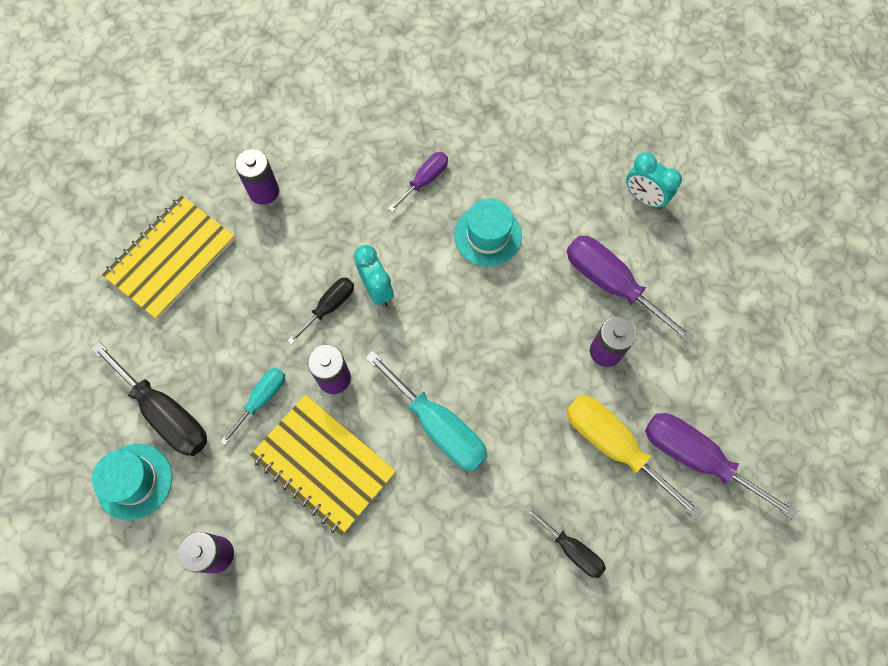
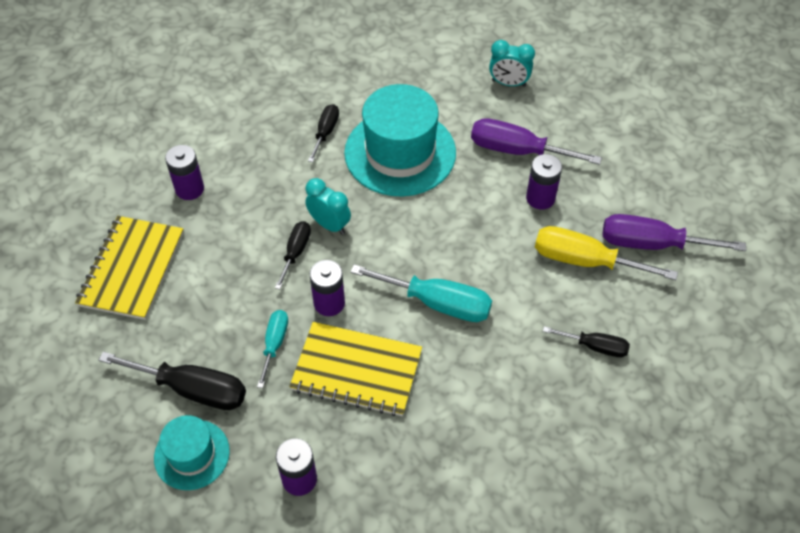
camera: 25 degrees left, 15 degrees down
(425, 180) = (325, 132): purple screwdriver -> black screwdriver
(487, 235) = (400, 153): turquoise hat -> turquoise hat, size x1.82

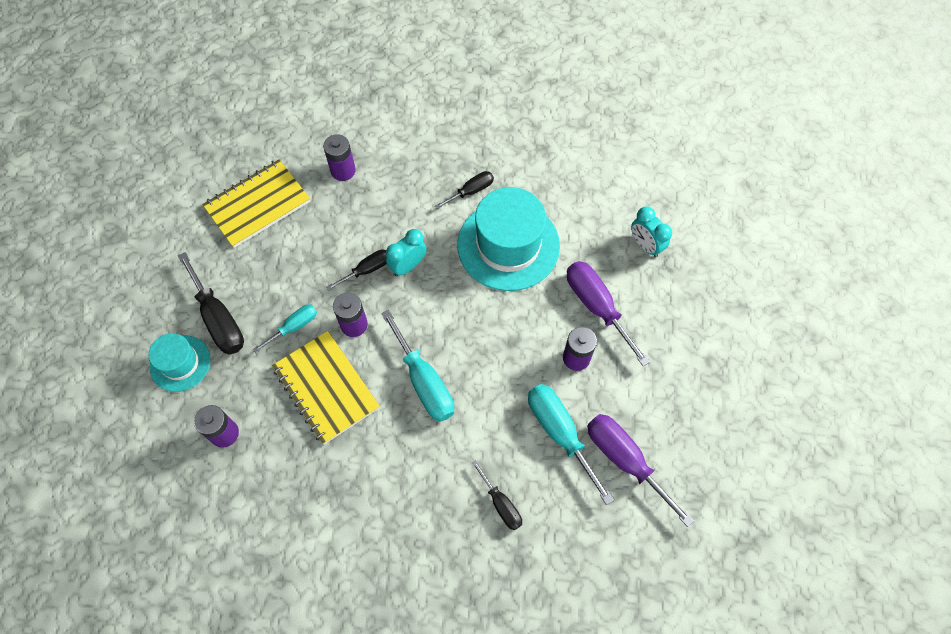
camera: 40 degrees right, 10 degrees up
(329, 224) = (408, 266): turquoise clock -> turquoise clock turned 120 degrees counterclockwise
(584, 261) = (559, 433): yellow screwdriver -> turquoise screwdriver

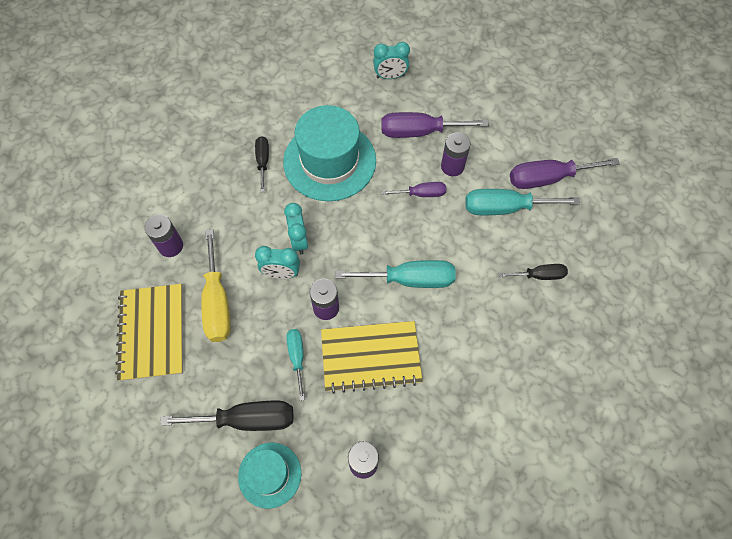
camera: 60 degrees left, 0 degrees up
(311, 236) = (217, 302): none -> yellow screwdriver
(367, 270) = (281, 273): black screwdriver -> turquoise clock
(525, 345) = (421, 194): none -> purple screwdriver

